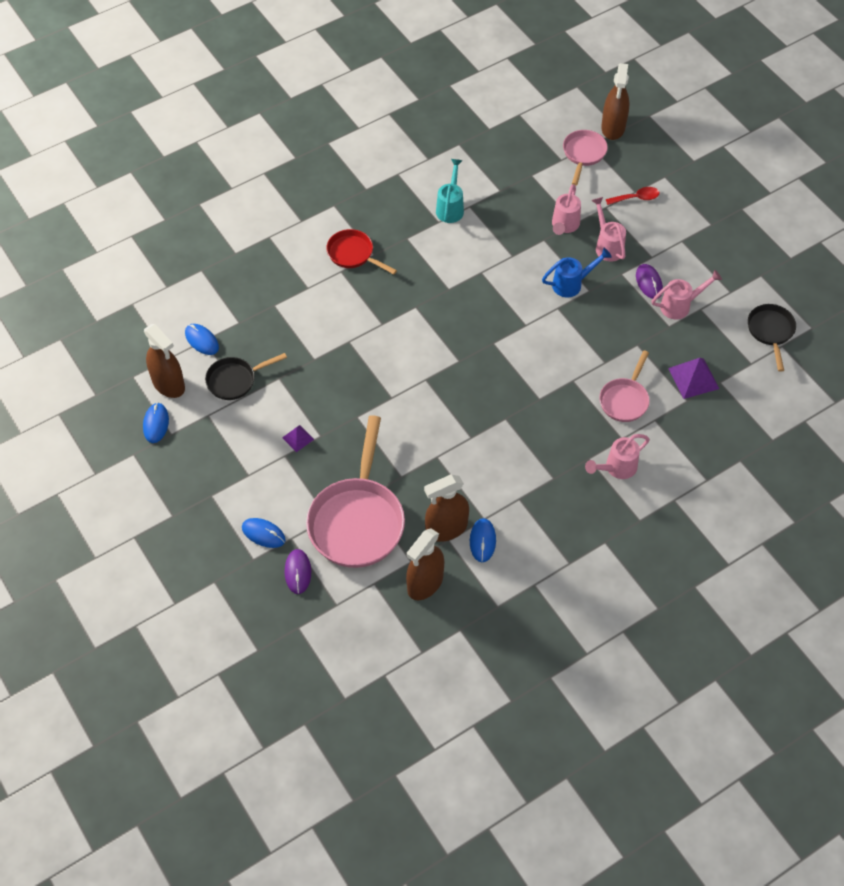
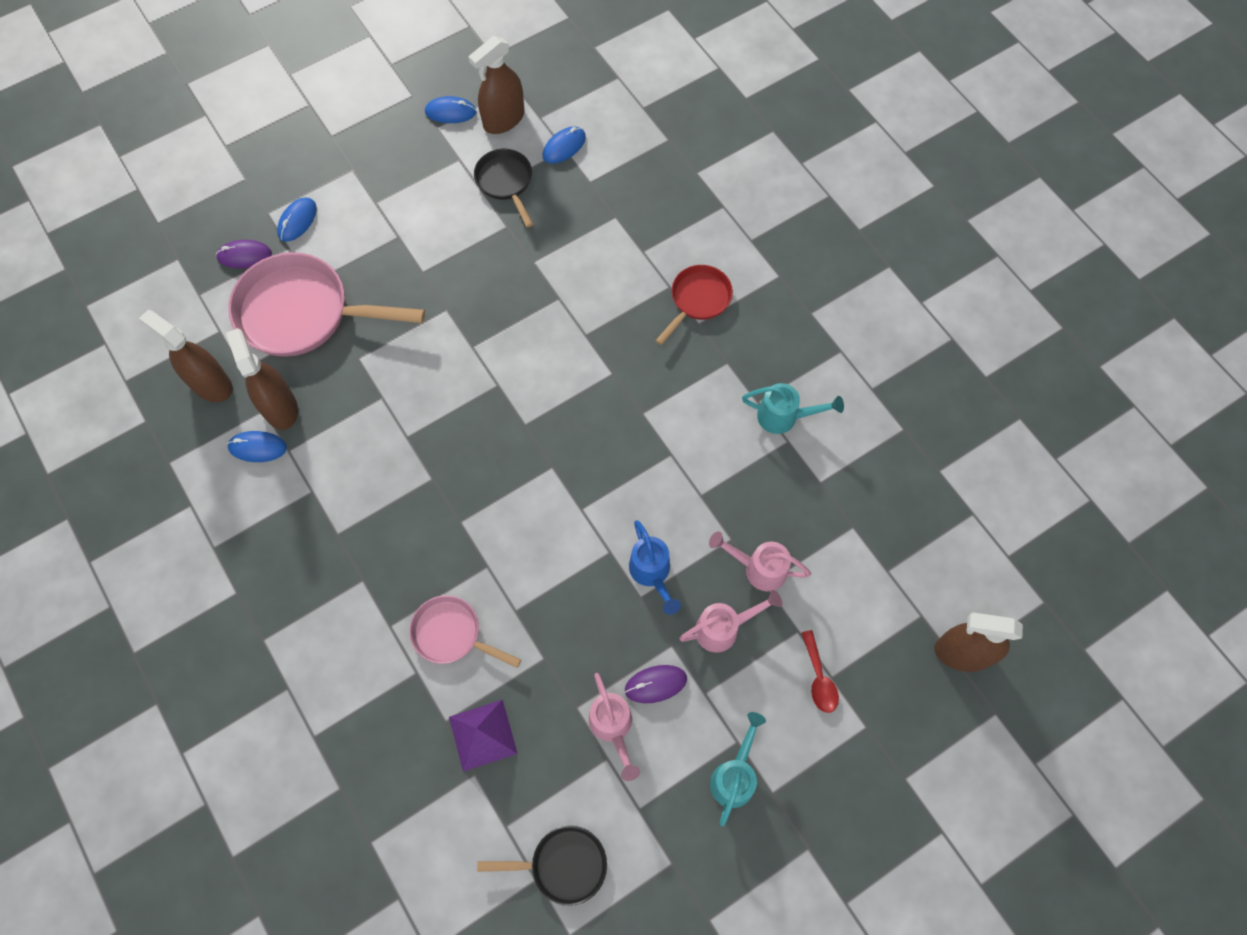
camera: 90 degrees right, 10 degrees up
(298, 438) = (420, 249): purple pyramid -> none
(583, 154) = (901, 604): pink pan -> none
(616, 468) = (343, 615): pink watering can -> none
(703, 242) = (735, 775): none -> turquoise watering can

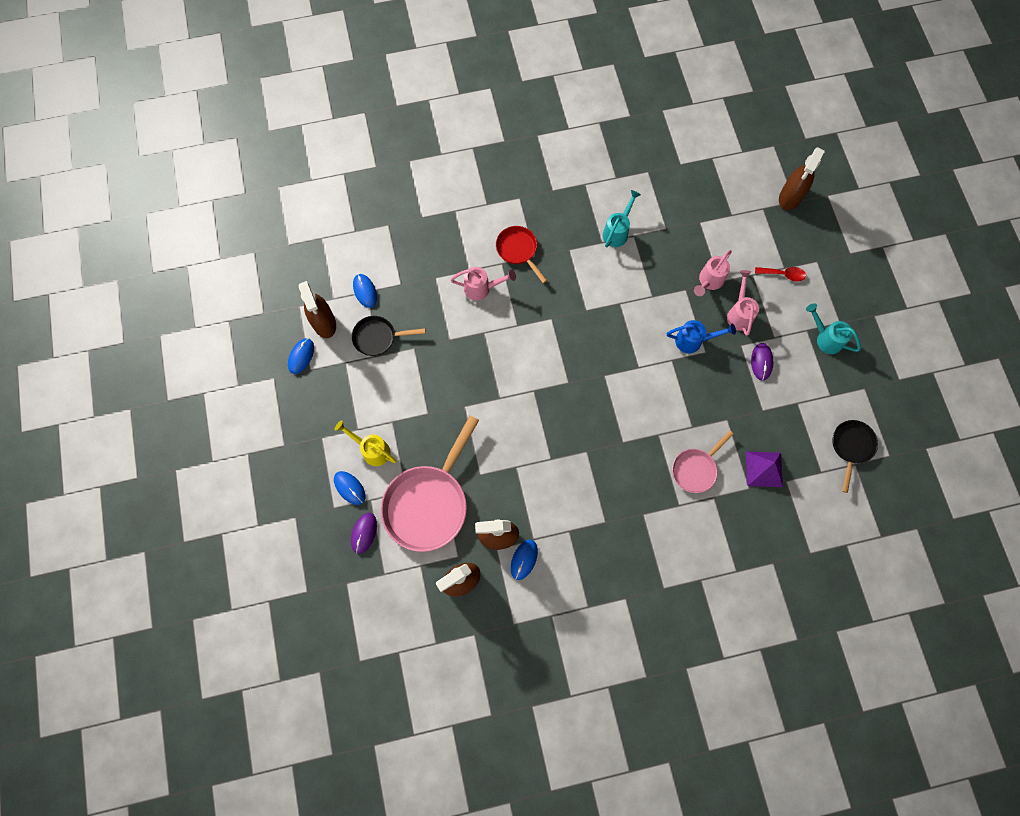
camera: 70 degrees left, 5 degrees up
(354, 227) = (372, 450): none -> yellow watering can
(613, 728) = (780, 394): pink watering can -> pink watering can (482, 288)

